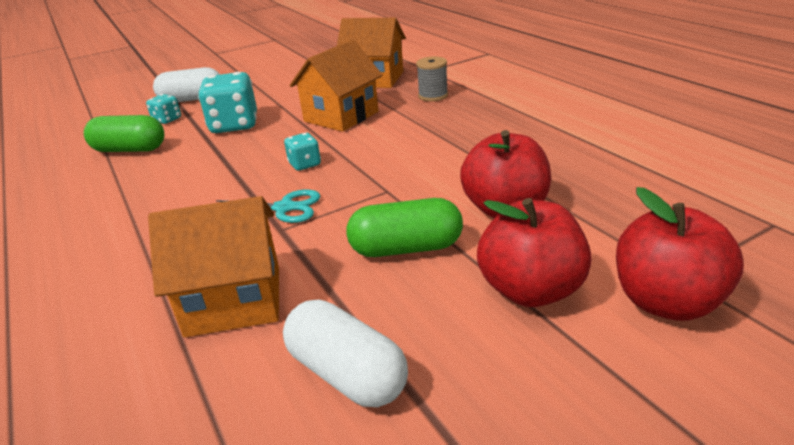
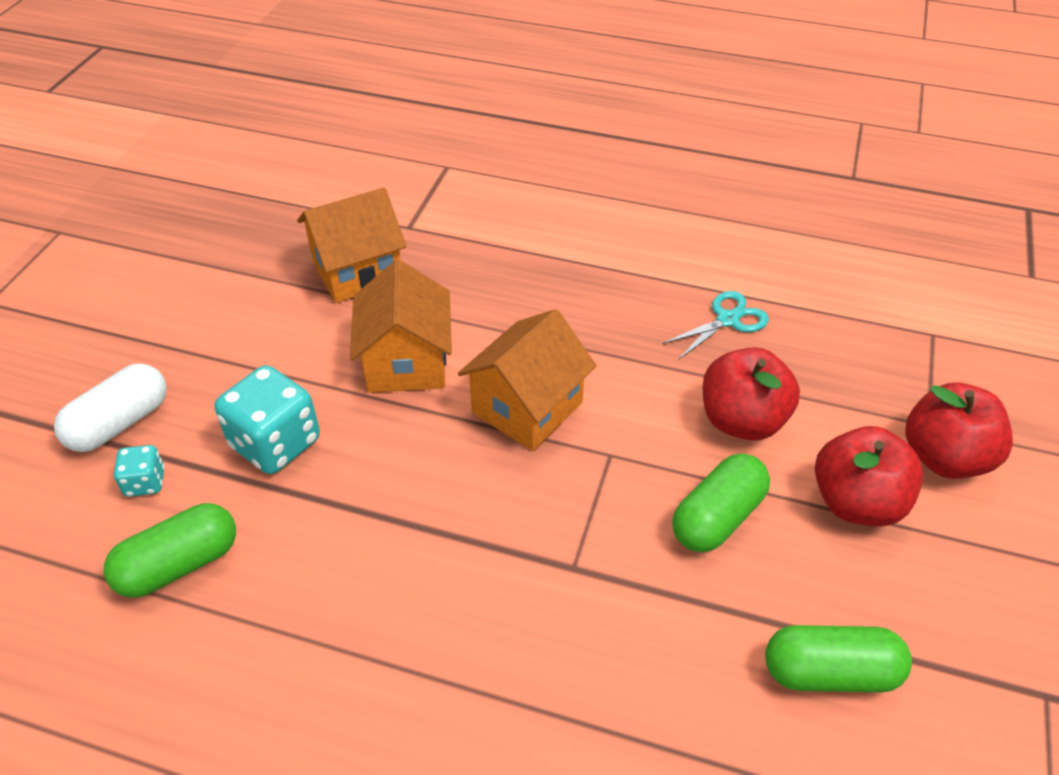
camera: 45 degrees left, 15 degrees up
(234, 300) = (650, 675): orange house -> orange house (527, 408)
(284, 208) = (537, 538): turquoise scissors -> turquoise scissors (727, 320)
(305, 164) = (471, 463): turquoise dice -> none
(347, 374) = (830, 673): white capsule -> green capsule
(433, 96) = (475, 277): grey spool -> none

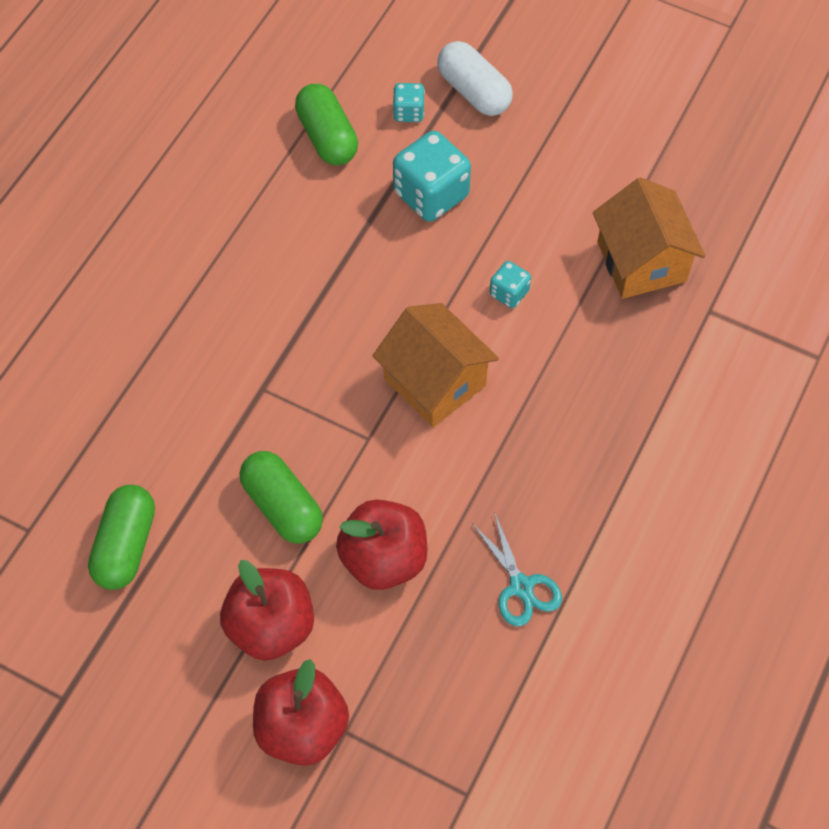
camera: 100 degrees right, 15 degrees up
(406, 362) = (509, 293): orange house -> turquoise dice

